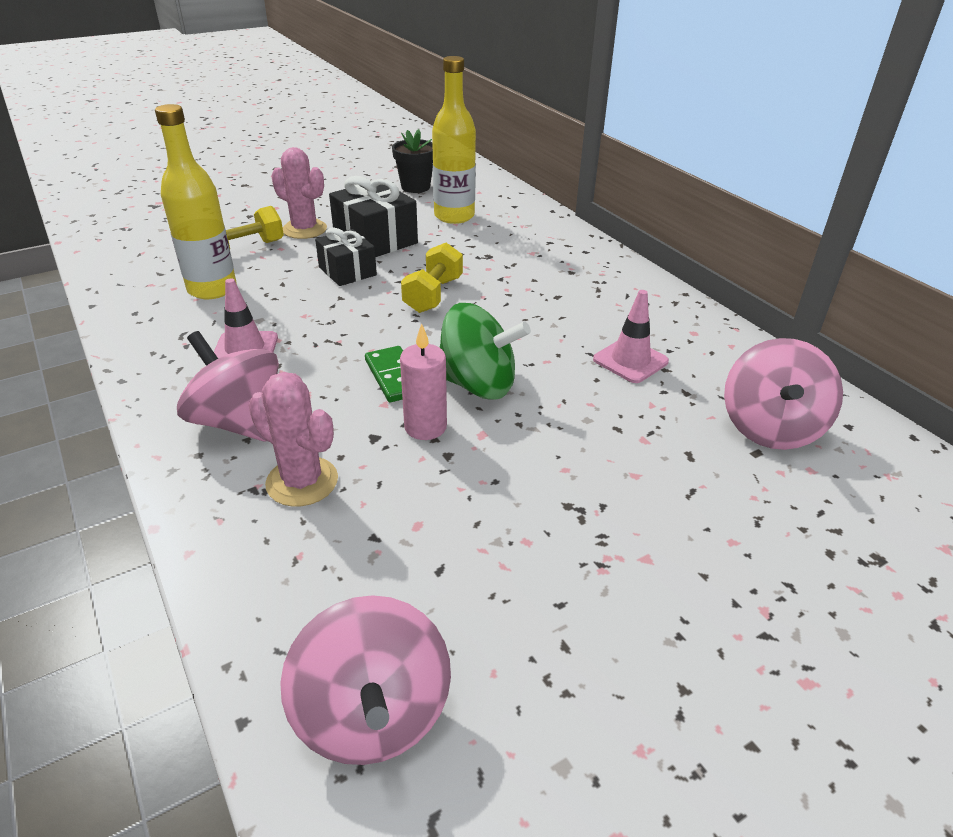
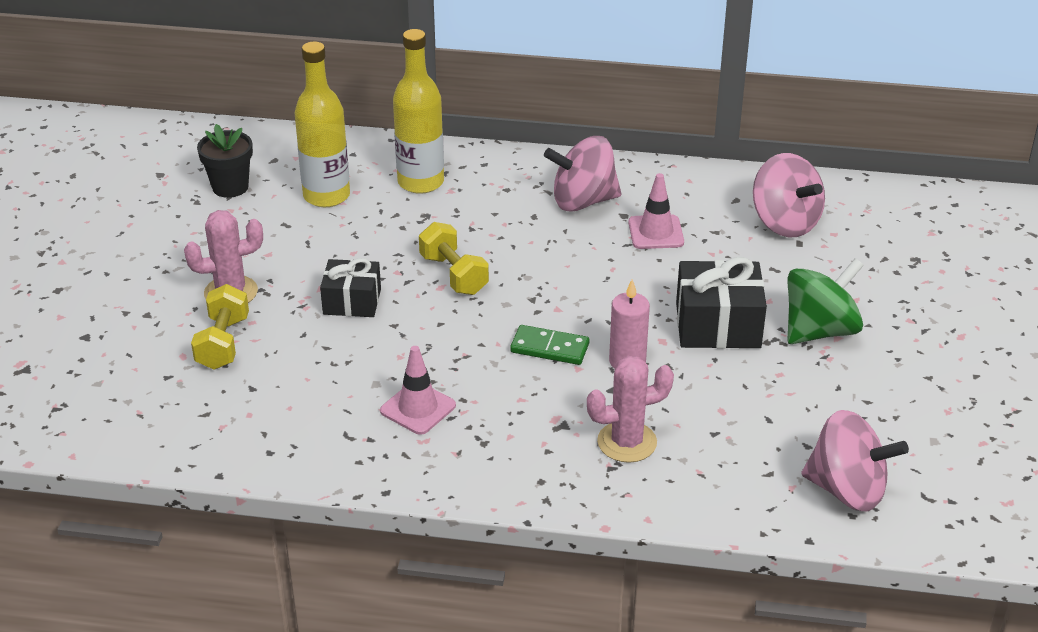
camera: 50 degrees left, 0 degrees up
(212, 289) = (283, 391): yellow bottle -> yellow bottle (421, 182)
(238, 422) = (521, 447): pink spinning top -> pink spinning top (583, 201)
(375, 239) = (311, 260): black gift -> black gift (718, 325)
(478, 384) = (605, 314): green spinning top -> green spinning top (819, 331)

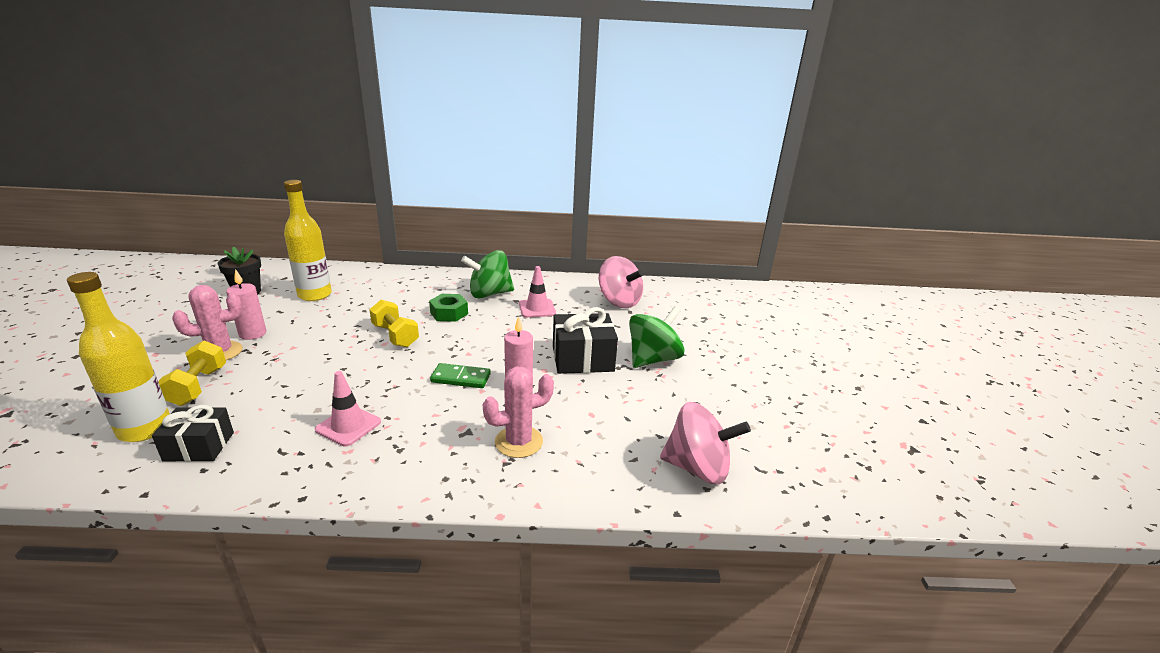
camera: 10 degrees left, 10 degrees down
(262, 263) = (252, 334): none -> pink candle
(352, 301) = (314, 355): black gift -> black gift (199, 446)
(421, 182) = (382, 287): yellow bottle -> yellow bottle (145, 429)
(525, 237) = (449, 313): none -> green nut
(583, 201) = (489, 294): pink spinning top -> green spinning top

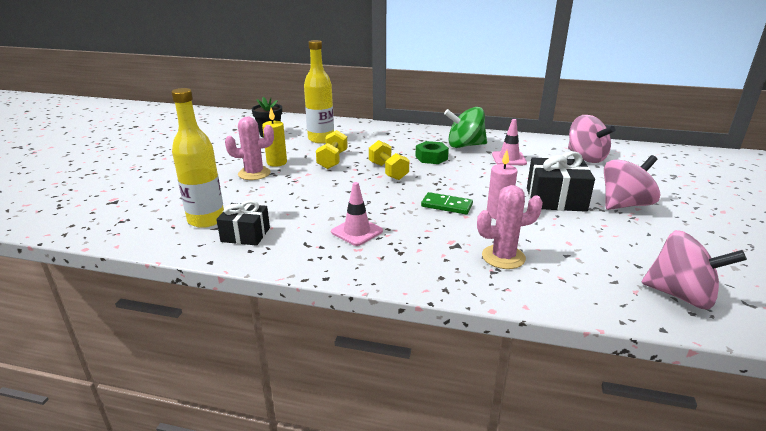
camera: 15 degrees right, 0 degrees up
(198, 386) = (240, 195): yellow dumbbell -> yellow dumbbell (332, 160)
(252, 334) = (277, 163): pink candle -> yellow candle
(653, 359) = (624, 204): green spinning top -> pink spinning top

